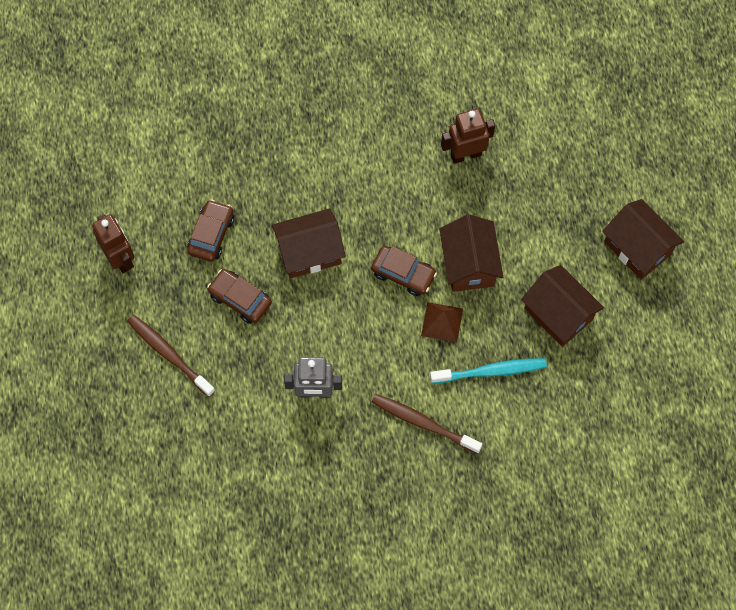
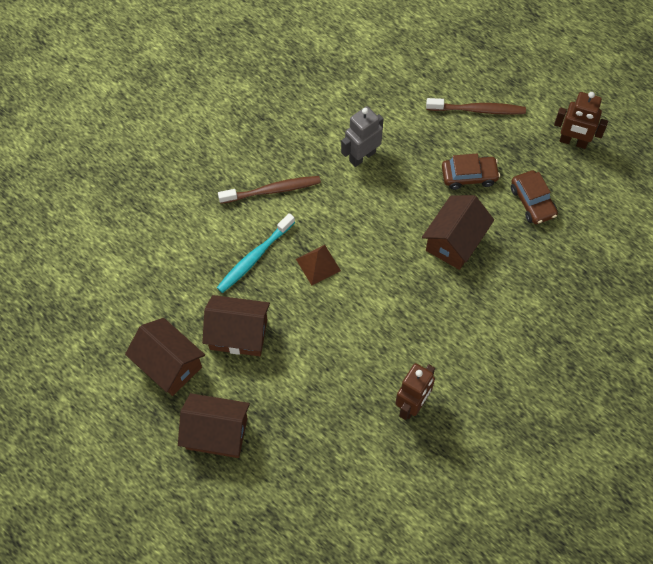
camera: 140 degrees right, 5 degrees down
(403, 274) = (375, 277): brown car -> none
(469, 264) = (335, 320): brown house -> brown house (169, 365)

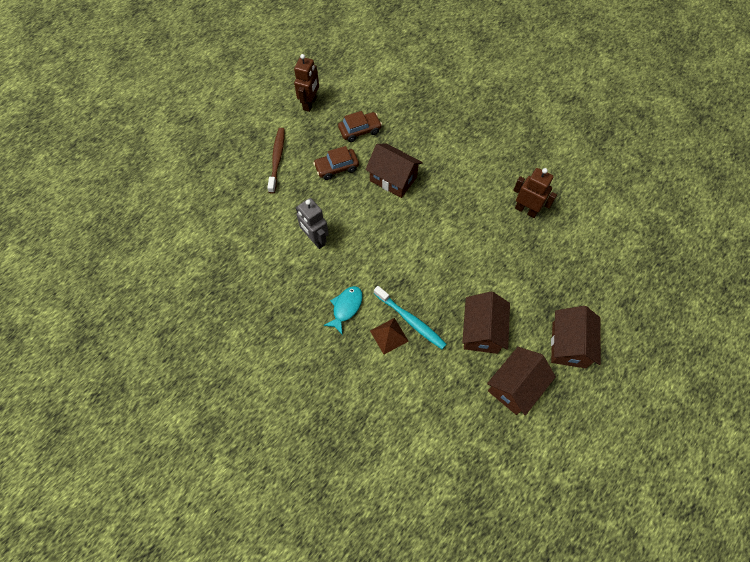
camera: 90 degrees left, 0 degrees up
(272, 190) = (346, 307): brown toothbrush -> turquoise fish
(318, 265) = (416, 272): brown pyramid -> brown pyramid (389, 335)
(469, 176) = (336, 167): brown car -> brown car turned 105 degrees counterclockwise

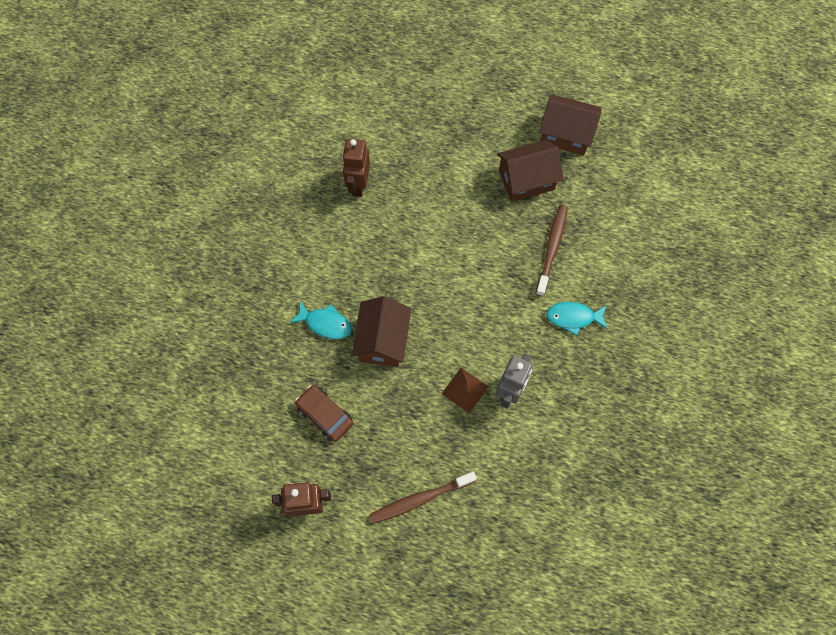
camera: 115 degrees left, 5 degrees up
(336, 167) = (397, 416): brown car -> none
(389, 335) = (579, 262): brown pyramid -> brown pyramid (465, 390)
(410, 320) = (552, 248): turquoise toothbrush -> brown toothbrush
(422, 152) = (325, 323): none -> turquoise fish
(569, 345) = (498, 103): brown house -> none

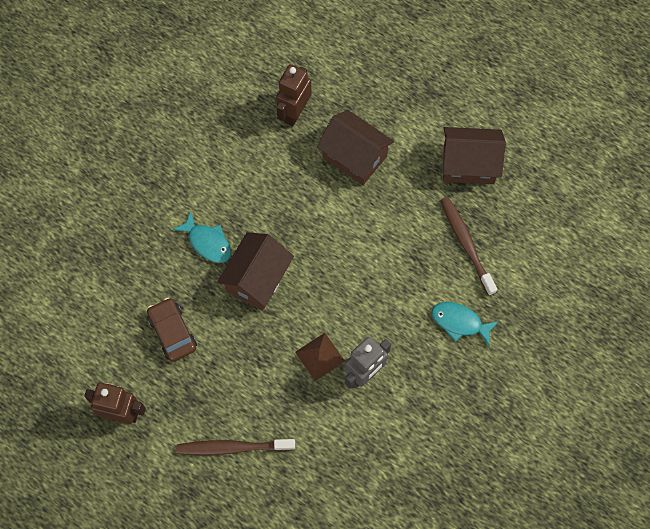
camera: 20 degrees right, 0 degrees up
(552, 248) = (466, 244): brown toothbrush -> brown toothbrush turned 60 degrees counterclockwise
(566, 134) = (529, 130): brown house -> brown house (354, 157)

